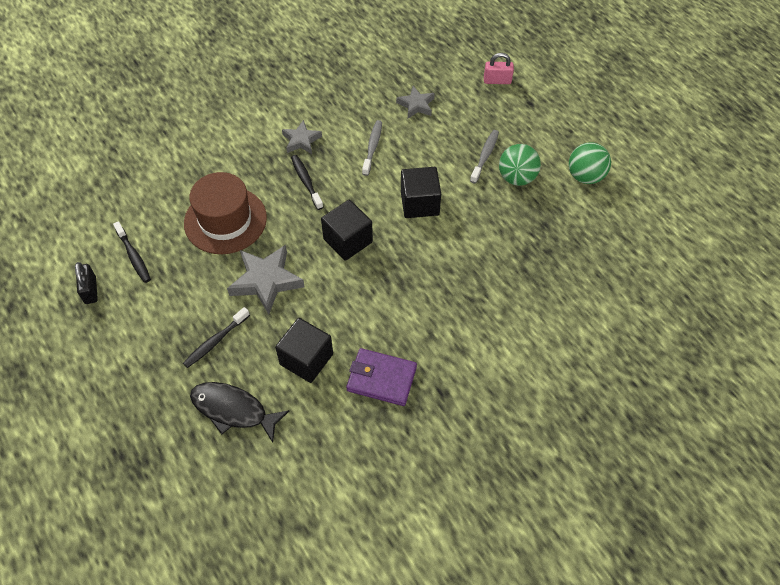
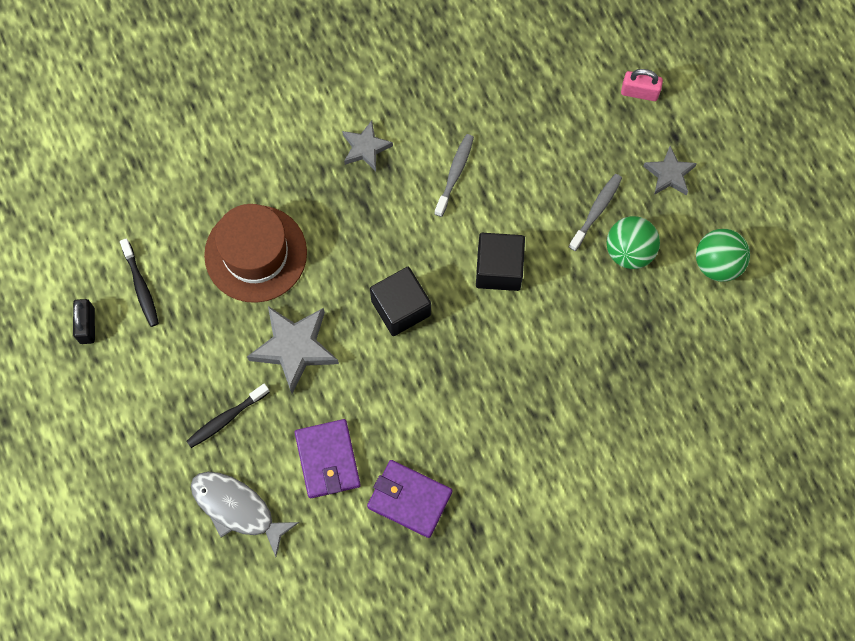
camera: 10 degrees right, 15 degrees up
(233, 410) = (237, 509): black fish -> grey fish
(306, 181) = (362, 212): black toothbrush -> none
(306, 359) = (327, 459): black cube -> purple wallet
(416, 105) = (523, 115): grey star -> grey star (669, 174)

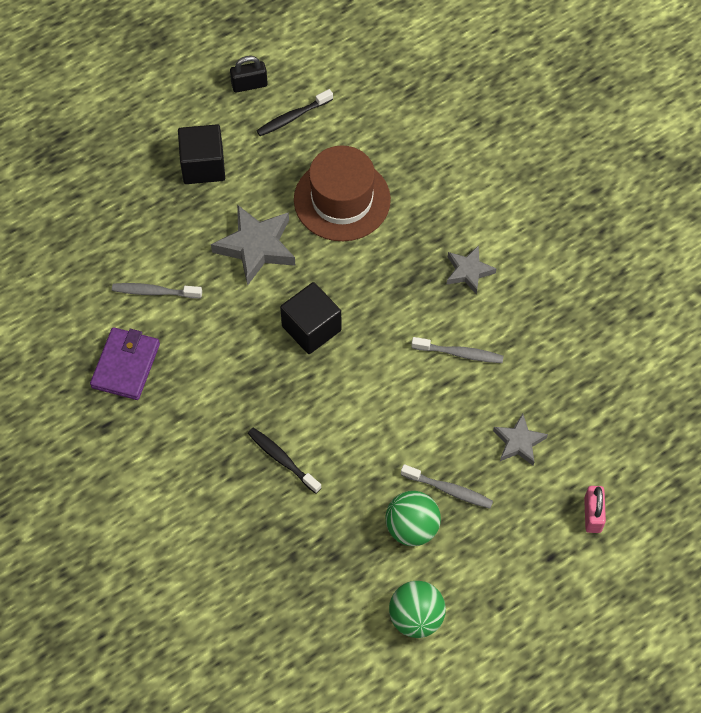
camera: 80 degrees right, 10 degrees down
(226, 418) = (181, 205): black toothbrush -> black toothbrush (282, 459)
(237, 509) = (99, 228): grey fish -> none
(327, 459) = (154, 292): purple wallet -> grey toothbrush
(499, 269) = (368, 408): black cube -> black cube (203, 166)
(669, 174) = (506, 556): grey star -> grey star (518, 442)

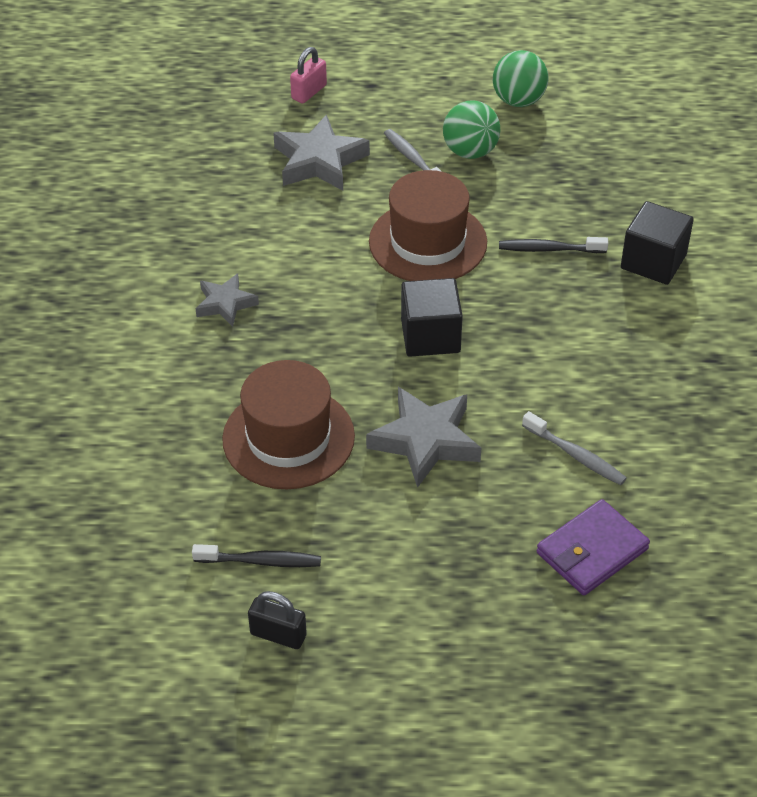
camera: 145 degrees left, 15 degrees down
(126, 365) = (656, 401): purple wallet -> purple wallet (592, 551)
(203, 166) = (417, 564): black cube -> black cube (653, 261)
(282, 459) = (549, 249): black toothbrush -> black toothbrush turned 105 degrees clockwise
(375, 411) = (428, 242): none -> brown hat
(460, 353) = (304, 245): grey toothbrush -> none
(518, 442) = (319, 161): grey star -> grey star, size x1.67

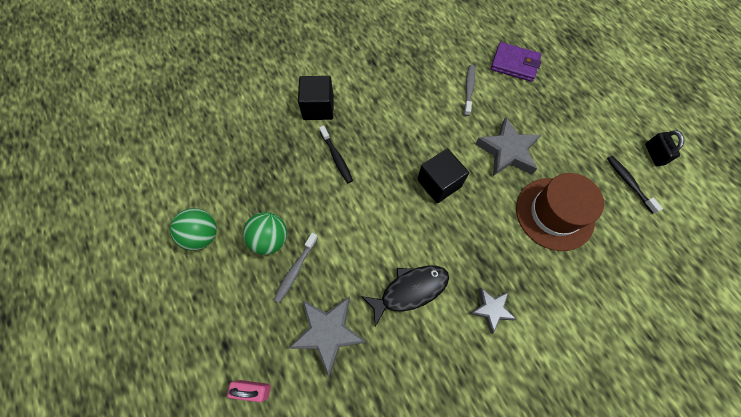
camera: 120 degrees left, 20 degrees up
(309, 243) = (410, 290): none -> black fish
(428, 242) = (367, 222): brown hat -> none

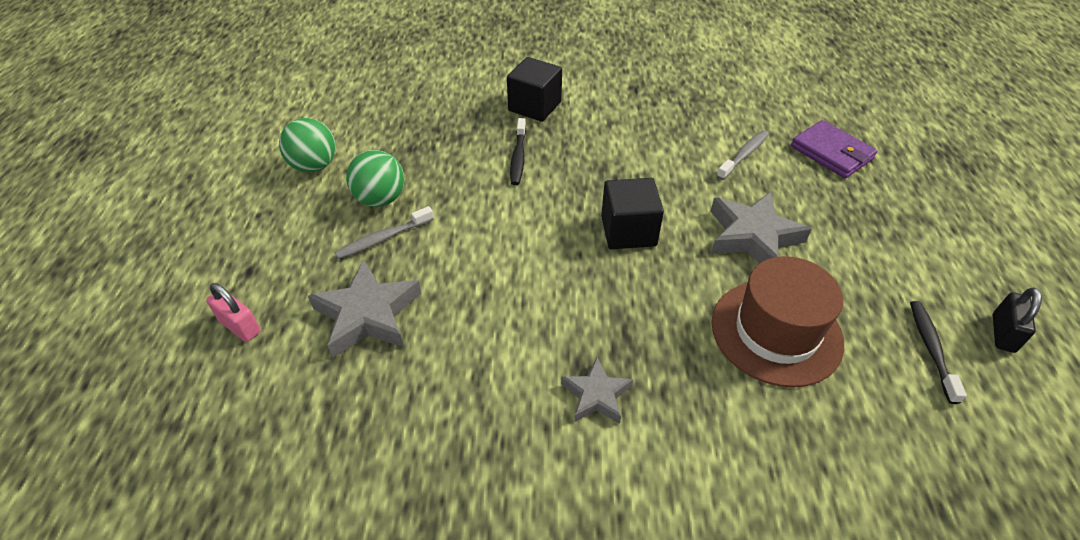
camera: 30 degrees right, 20 degrees down
(410, 290) = (501, 321): black fish -> none

